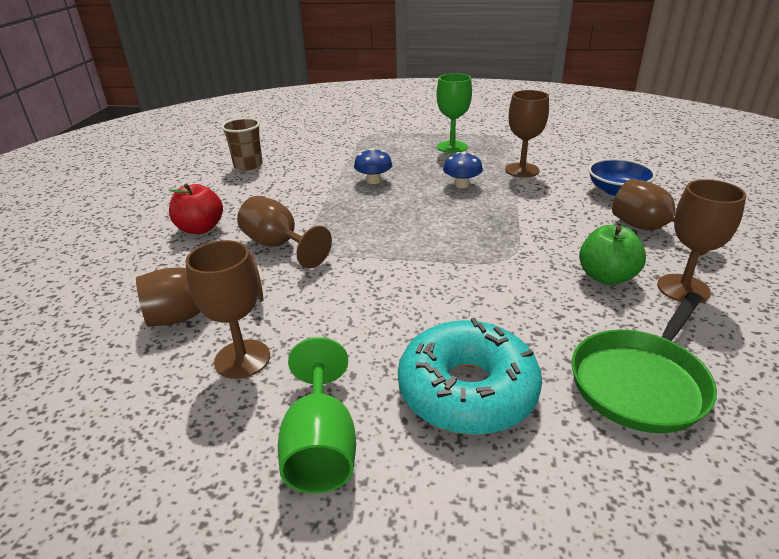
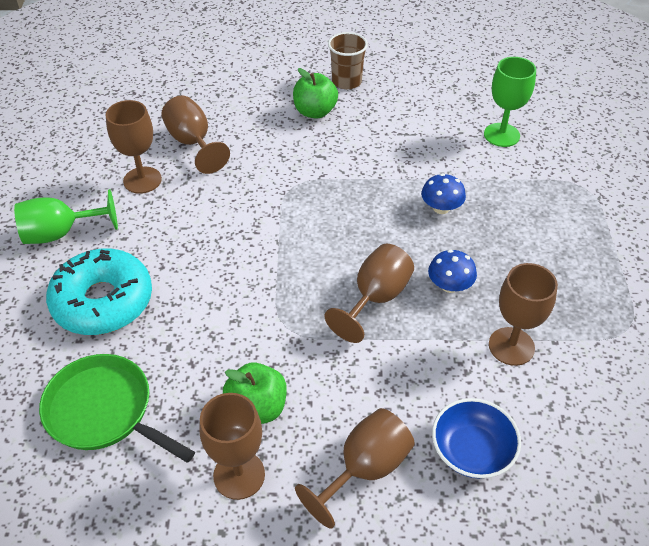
camera: 80 degrees right, 15 degrees up
(200, 229) = (315, 112): red apple -> green apple
(248, 165) = (453, 107): brown cup -> brown cup (346, 81)
(279, 246) = (292, 165): brown goblet -> brown goblet (375, 298)
(452, 147) = (568, 271): green goblet -> green goblet (501, 135)

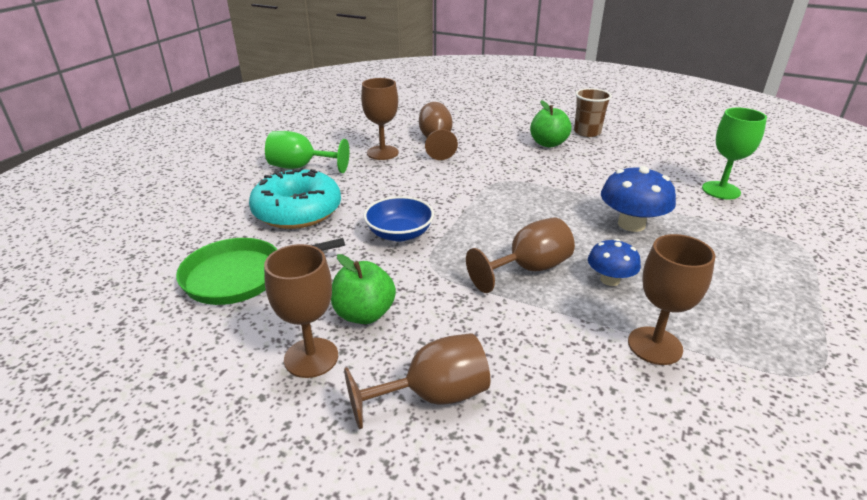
camera: 25 degrees right, 15 degrees down
(104, 411) = (240, 276): green pan -> green pan turned 75 degrees counterclockwise
(441, 208) = (631, 224): blue mushroom -> blue mushroom, size x1.60
(472, 450) = (560, 421): blue bowl -> blue bowl (399, 233)

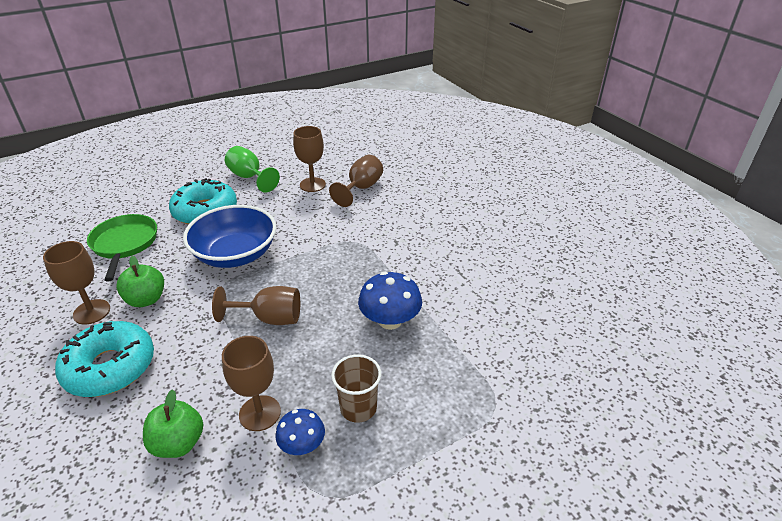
camera: 35 degrees right, 5 degrees up
(240, 276) = (124, 244): green pan -> green pan turned 60 degrees clockwise
(399, 233) = (235, 254): blue bowl -> blue bowl, size x1.69
(433, 396) = (110, 367): brown goblet -> turquoise donut
(548, 143) = (440, 222): green apple -> green apple (178, 443)
(587, 132) = (490, 224): brown cup -> brown cup (358, 408)
(610, 280) = (306, 354): blue mushroom -> blue mushroom (302, 445)
(721, 190) = (514, 327): green goblet -> none

